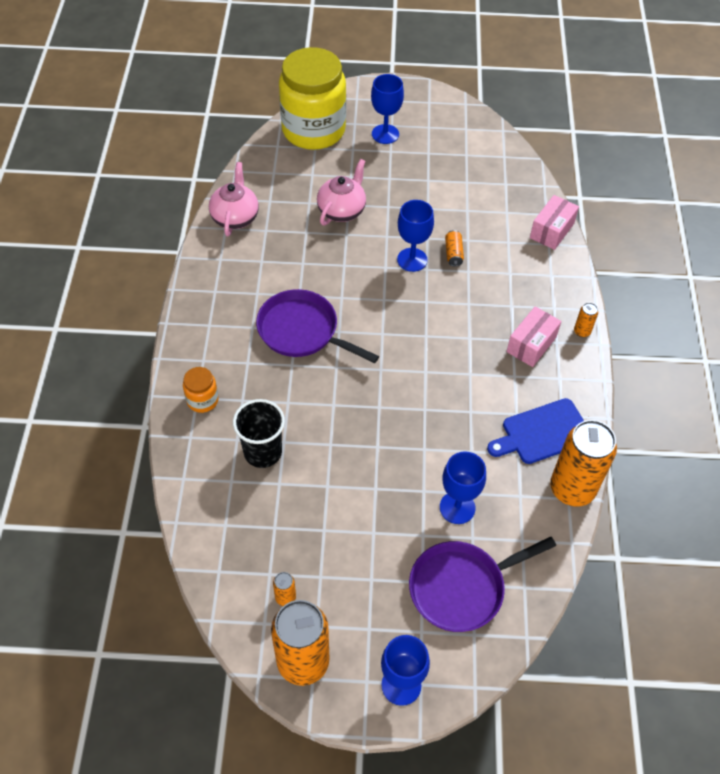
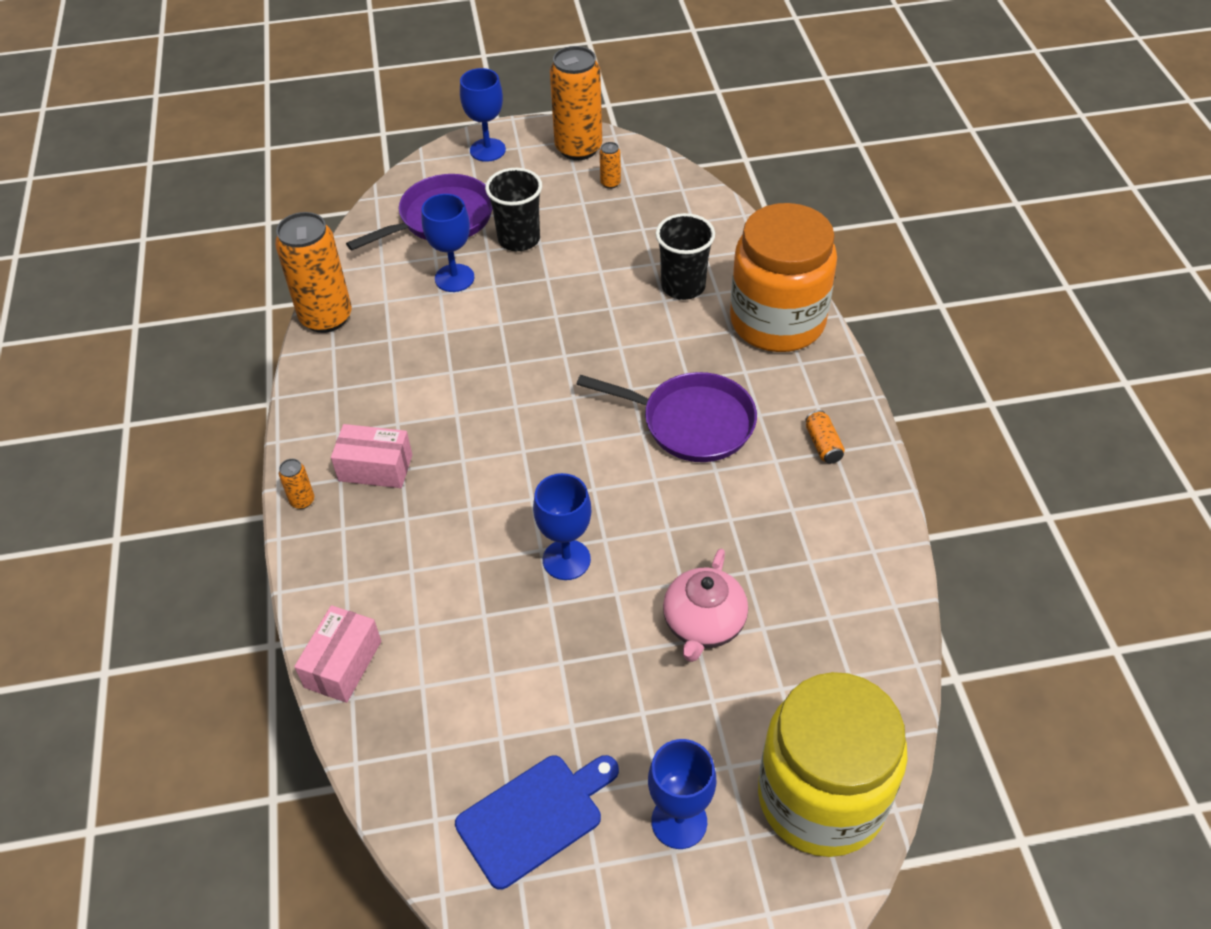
camera: 170 degrees right, 5 degrees down
(202, 400) = (777, 321): orange jar -> orange jar, size x2.43
(235, 217) = (868, 573): pink teapot -> none
(391, 541) = (519, 239): none -> black cup
(453, 253) = (503, 585): orange can -> orange can (823, 444)
(531, 344) = (375, 468): pink box -> pink box turned 75 degrees clockwise
(542, 433) = (360, 366): blue cutting board -> blue cutting board (535, 817)

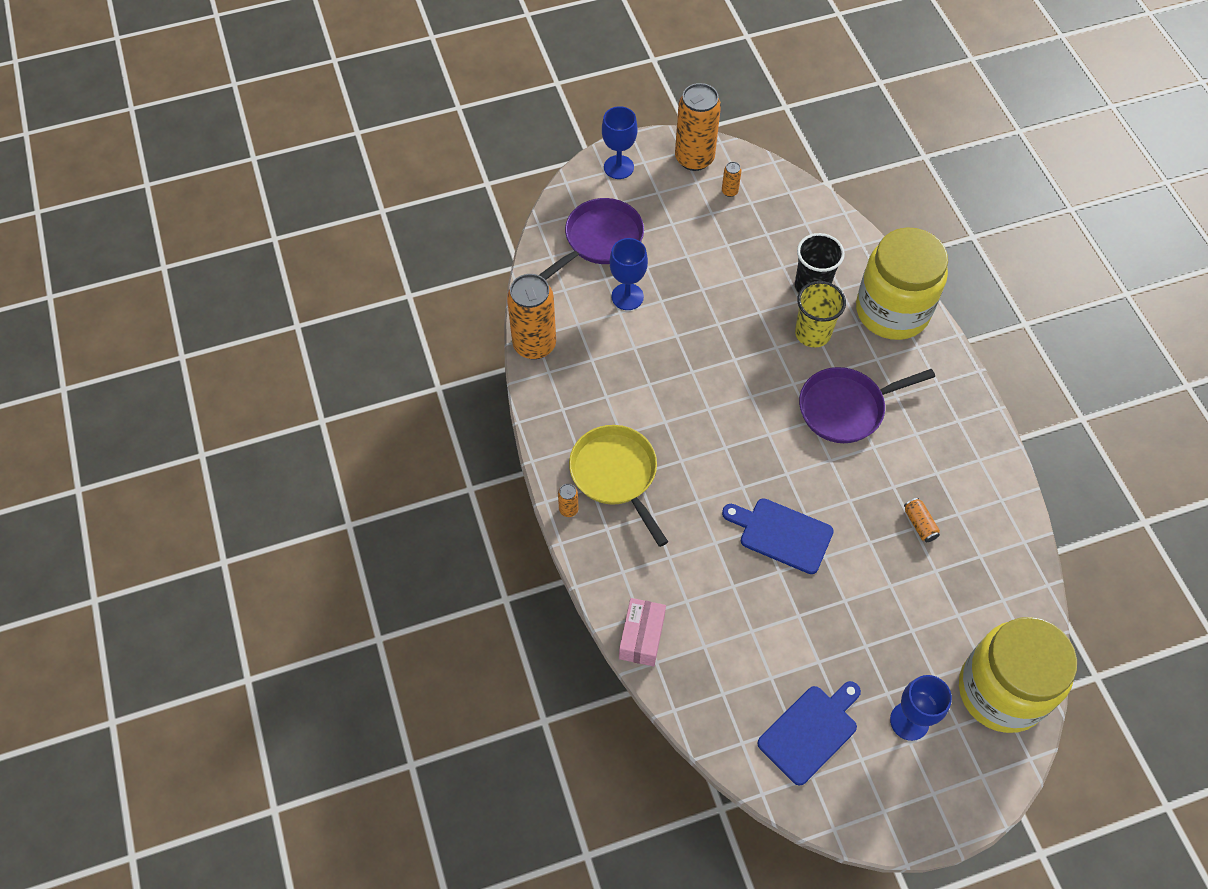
camera: 10 degrees left, 10 degrees up
(375, 468) = (616, 475): pink box -> yellow pan
(519, 239) = (669, 254): black cup -> none
(566, 560) = (781, 534): blue goblet -> blue cutting board
(670, 336) = (812, 333): none -> yellow cup
(691, 422) = (846, 408): purple pan -> purple pan turned 150 degrees clockwise
(703, 625) = (893, 573): pink teapot -> none
(777, 321) = (892, 311): orange jar -> yellow jar
(823, 444) = (948, 416): orange can -> orange can (919, 524)

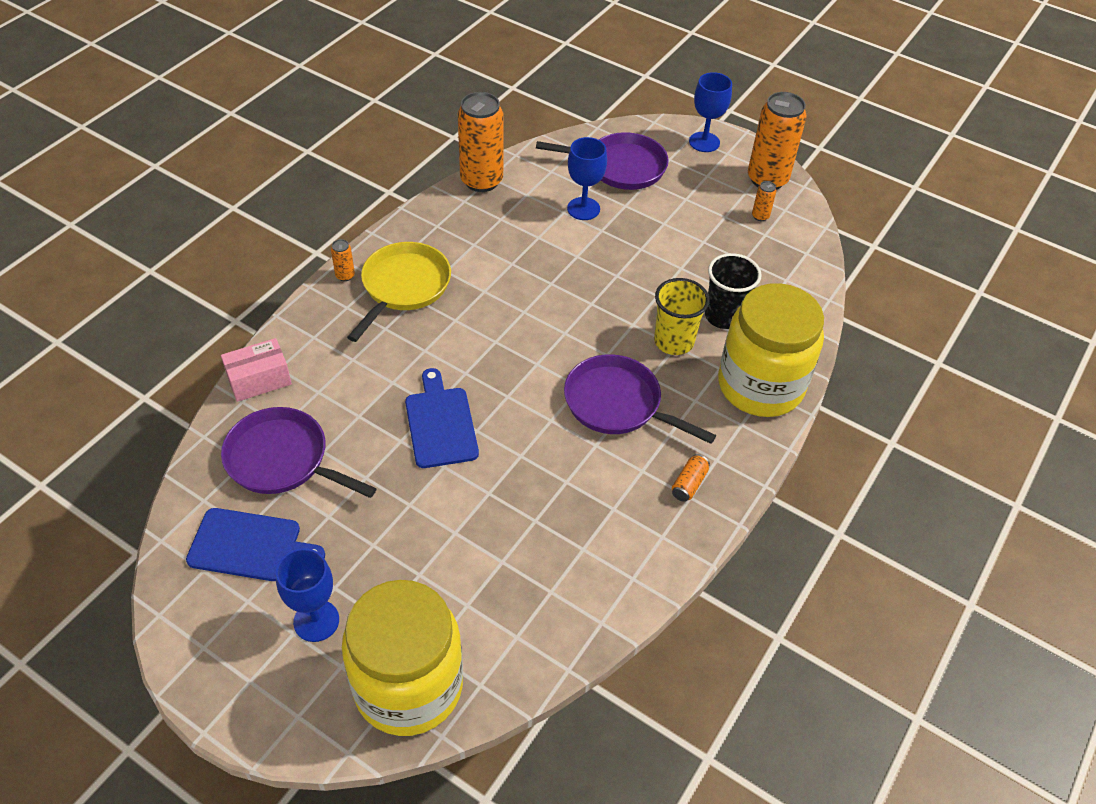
camera: 50 degrees right, 10 degrees down
(741, 664) = (283, 460): none -> purple pan
(919, 524) = (543, 522): orange can -> orange can (689, 484)

